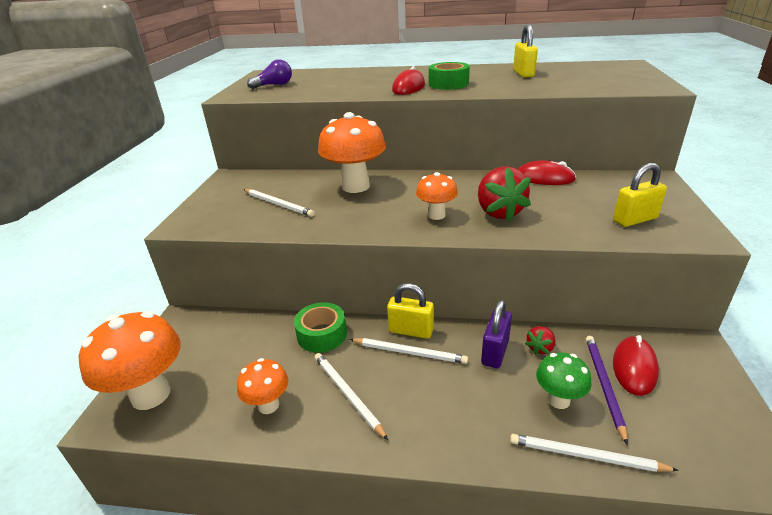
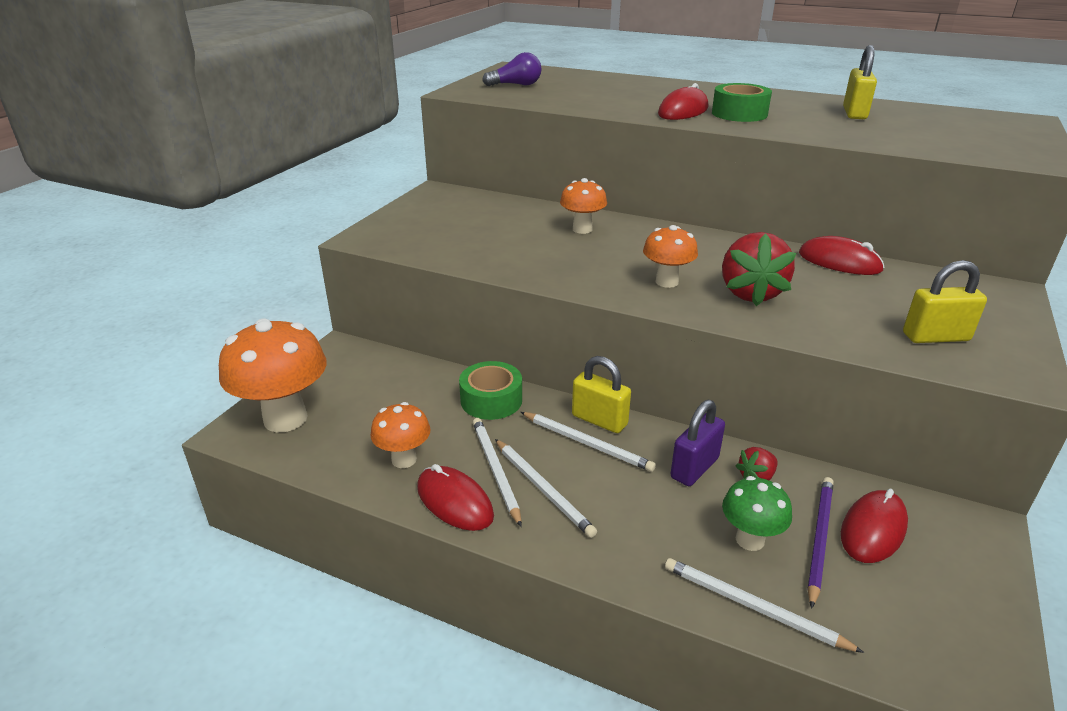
camera: 15 degrees right, 0 degrees up
(278, 204) = (480, 234): white pencil -> white pencil (543, 489)
(324, 432) = (454, 502): none -> red mouse
(355, 186) = (582, 229): orange mushroom -> orange mushroom, size x0.55

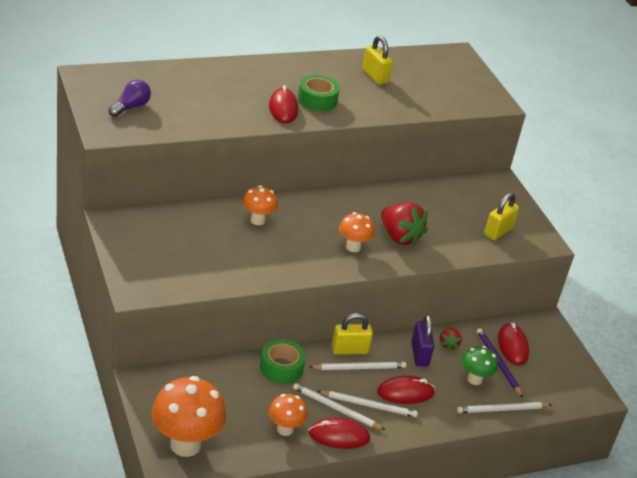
camera: 50 degrees left, 5 degrees up
(839, 262) = (415, 190): red mouse -> red mouse (405, 392)

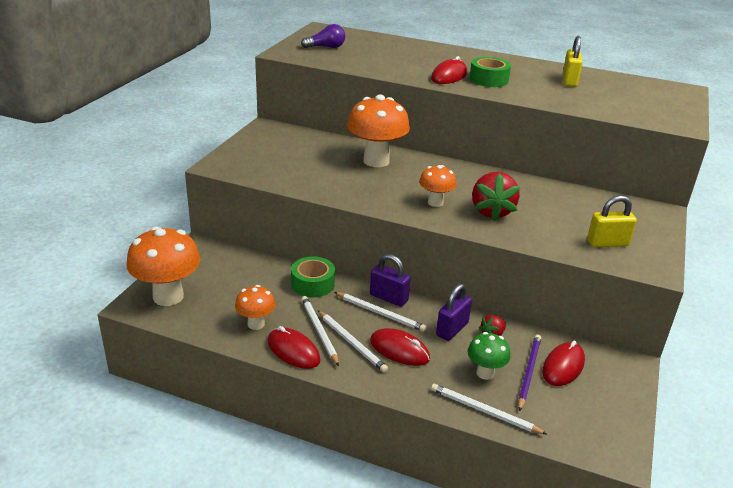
camera: 45 degrees right, 5 degrees down
(257, 220) = (376, 161): orange mushroom -> orange mushroom, size x1.83
(349, 350) = (388, 298): yellow padlock -> purple padlock

